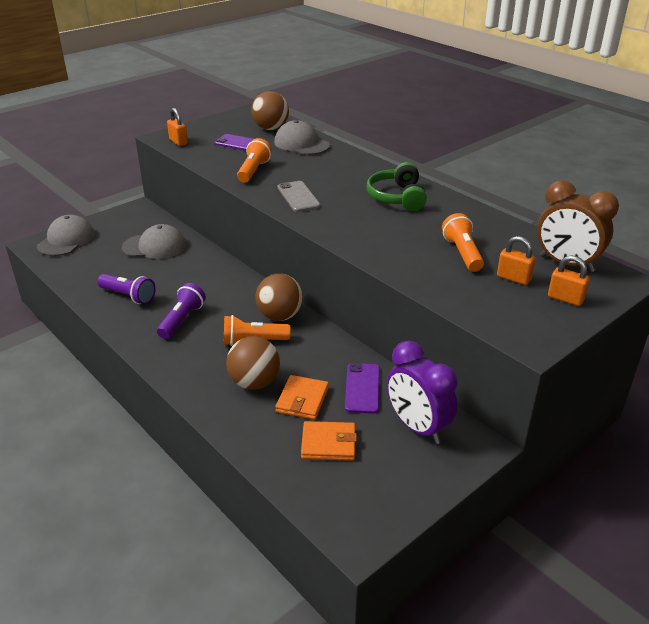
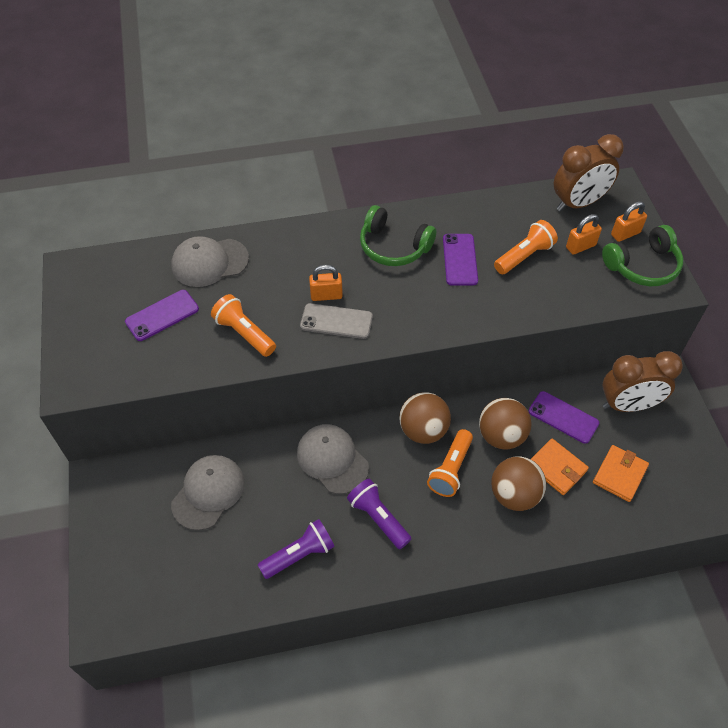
camera: 60 degrees left, 20 degrees up
(66, 240) = (118, 586): grey cap -> grey cap (332, 459)
(178, 142) = (100, 374): orange padlock -> orange padlock (326, 295)
(271, 128) = (142, 271): brown ball -> brown ball (501, 436)
(417, 427) = (628, 405): purple clock -> brown clock
(419, 226) = (460, 259): none -> purple phone
(462, 253) = (524, 256): orange flashlight -> orange flashlight turned 120 degrees clockwise
(536, 319) = (643, 266): none -> green headphones

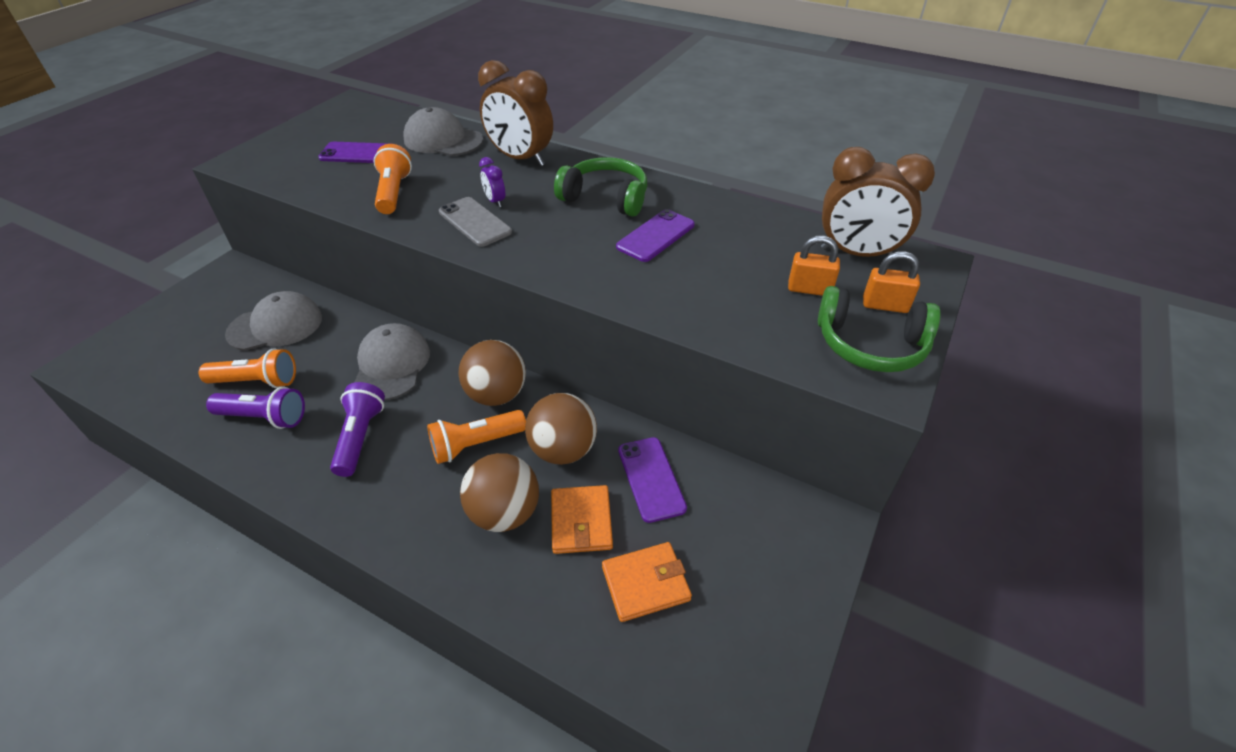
camera: 40 degrees right, 10 degrees down
(326, 295) = (495, 201): orange padlock -> purple clock
(393, 247) = (605, 198): green headphones -> green headphones turned 135 degrees clockwise
(524, 256) = (729, 265): orange flashlight -> orange flashlight (256, 381)
(628, 405) = (745, 519): brown clock -> brown clock (520, 159)

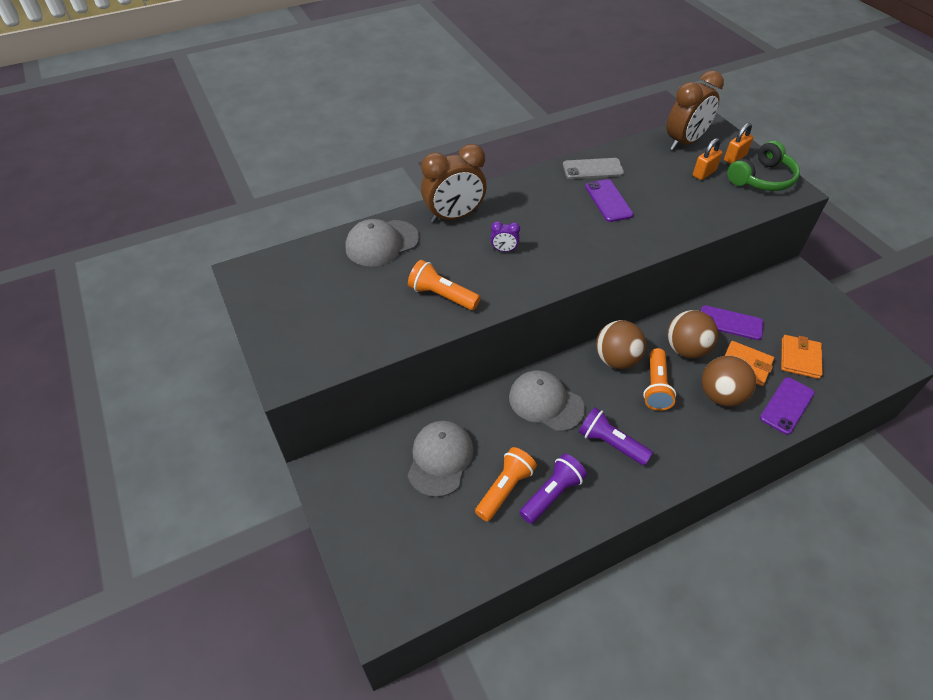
camera: 55 degrees left, 5 degrees up
(359, 153) = (355, 296): purple phone -> purple phone (786, 405)
(475, 222) = (523, 269): grey phone -> grey phone (592, 169)
(605, 198) = (545, 201): green headphones -> none

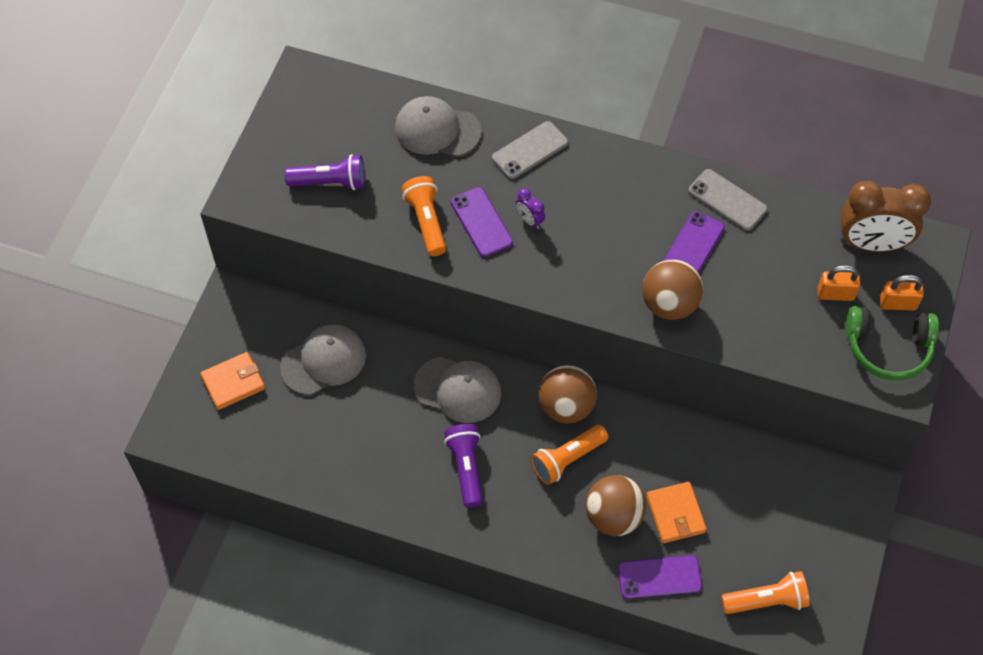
camera: 45 degrees right, 10 degrees up
(454, 216) = (530, 150): brown clock -> grey phone
(505, 489) = (343, 427): orange flashlight -> orange flashlight (766, 601)
(545, 402) = (458, 389): grey cap -> grey cap turned 120 degrees clockwise
(552, 494) = (372, 463): purple flashlight -> purple flashlight (330, 182)
(686, 349) = (642, 453): brown ball -> brown ball (669, 304)
(730, 323) = (720, 468): purple phone -> purple phone (481, 222)
(800, 358) = (736, 554): orange wallet -> orange wallet (233, 382)

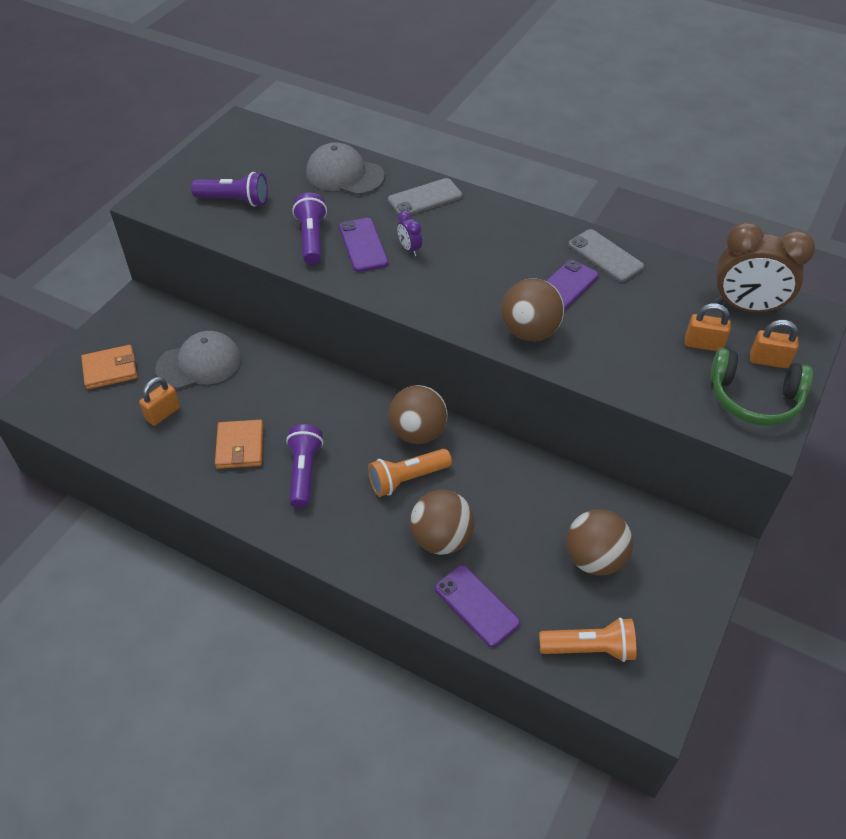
camera: 10 degrees right, 10 degrees down
(306, 425) = (163, 413): none -> orange padlock
(426, 222) = (312, 239): orange flashlight -> purple flashlight
(458, 389) = (317, 404): grey cap -> none
(659, 577) = (476, 605): purple phone -> purple phone turned 45 degrees clockwise
(675, 514) = (507, 546): orange wallet -> orange wallet (240, 446)
(757, 513) = (594, 559): none -> brown ball

